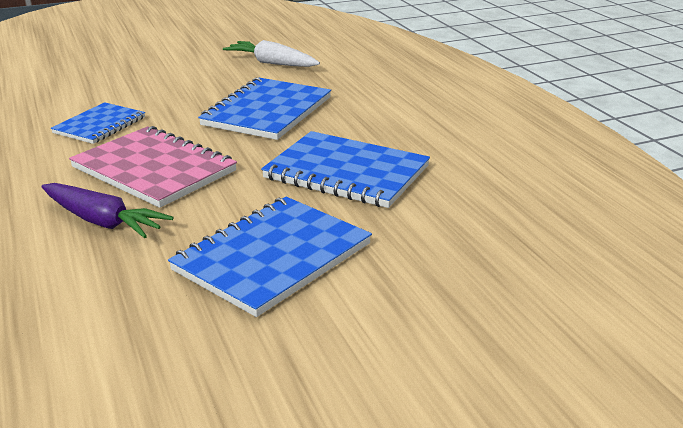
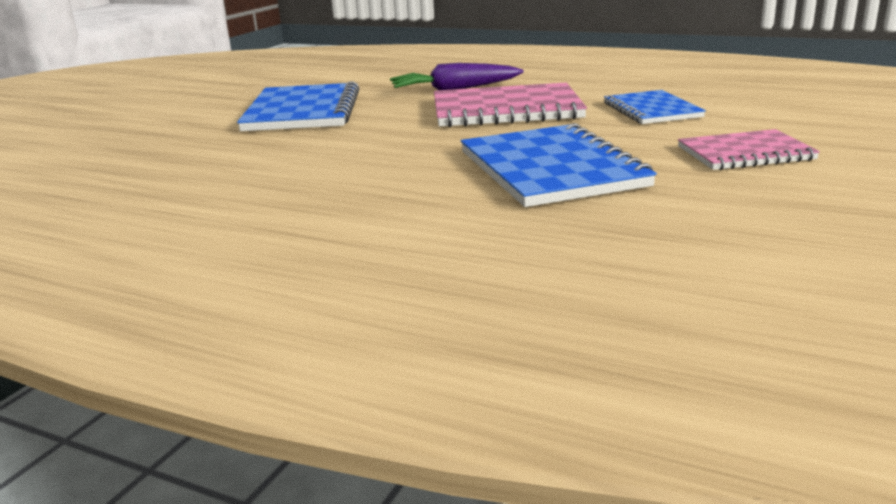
camera: 140 degrees right, 5 degrees down
(175, 84) = (745, 153): none -> pink notebook
(272, 63) = (761, 224): white carrot -> none
(346, 173) = (337, 157): blue notebook -> none

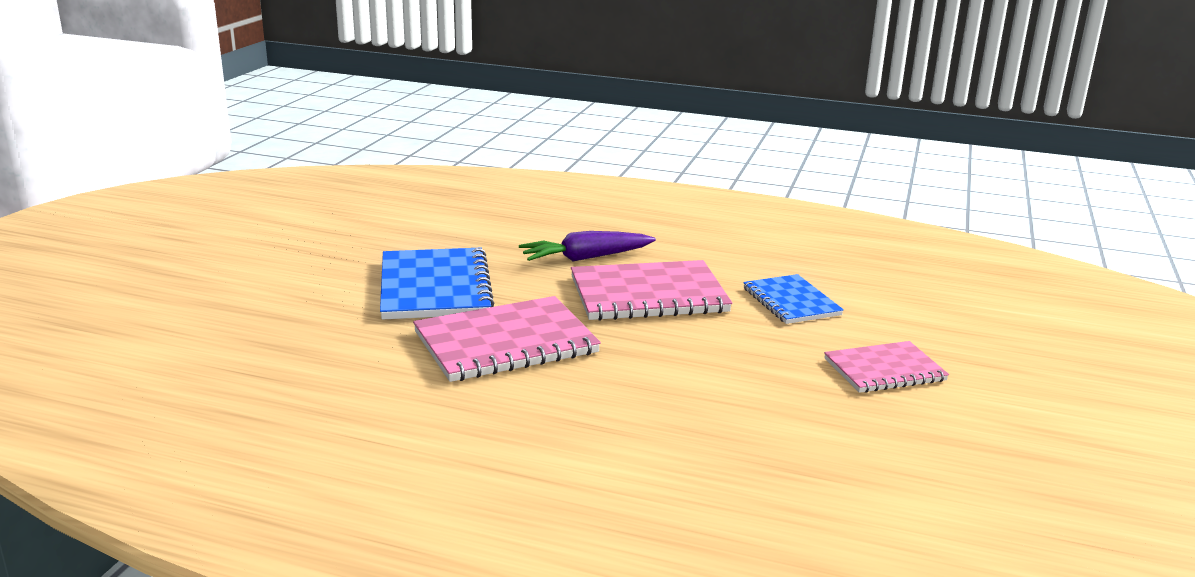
camera: 10 degrees left, 0 degrees up
(349, 144) = (505, 343): none -> pink notebook
(551, 169) = (714, 387): blue notebook -> none

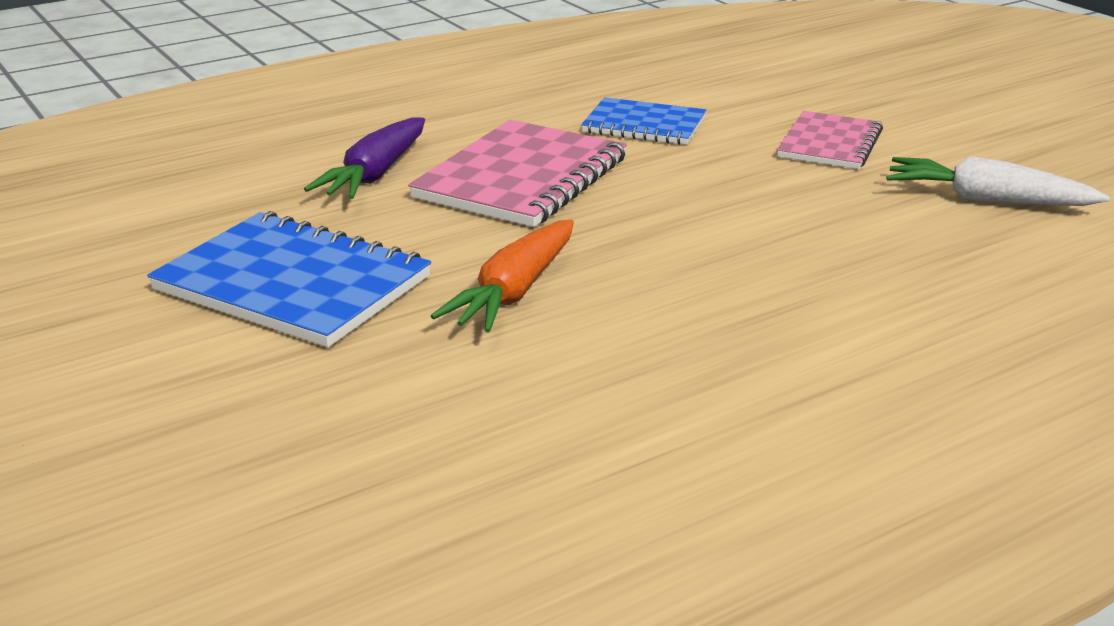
camera: 50 degrees left, 5 degrees up
(505, 343) = (514, 292): pink notebook -> orange carrot
(899, 457) = (986, 200): none -> white carrot

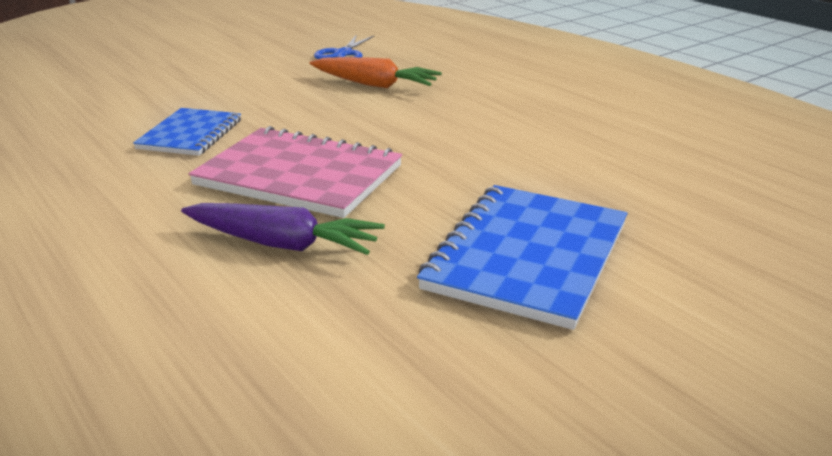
camera: 95 degrees left, 0 degrees up
(514, 292) = (505, 168): orange carrot -> orange carrot (375, 84)
(830, 144) = (248, 82): pink notebook -> none
(986, 200) = (343, 53): white carrot -> blue scissors

